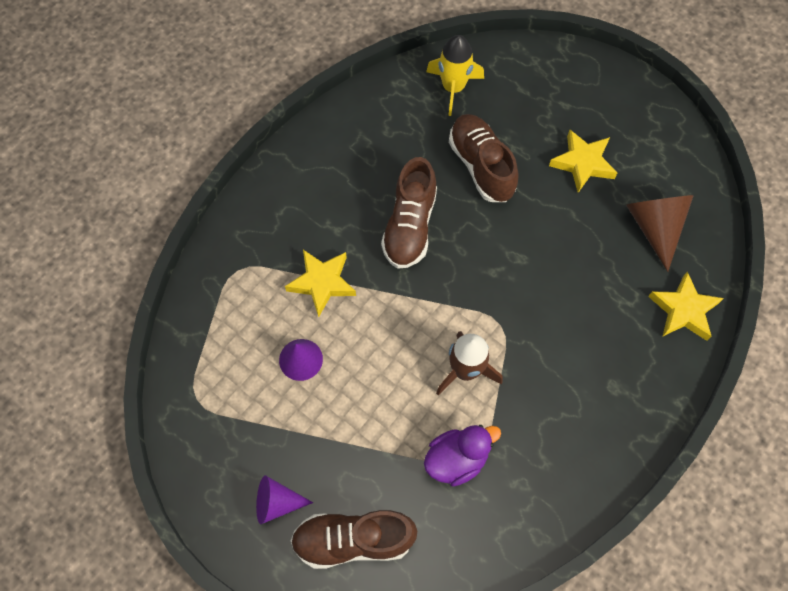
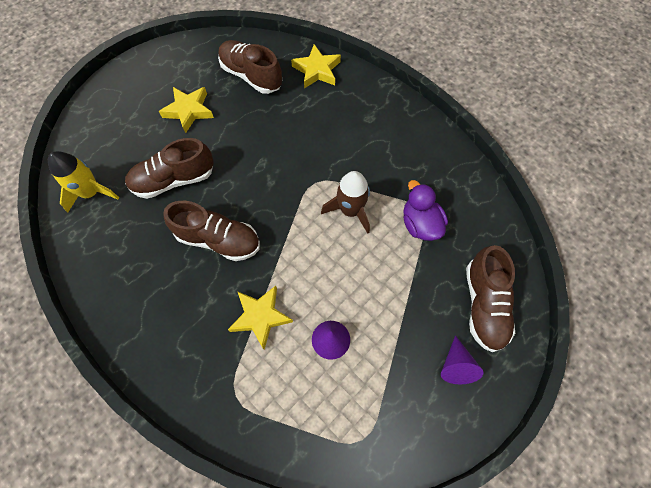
camera: 85 degrees left, 0 degrees up
(655, 227) = (251, 76): brown cone -> brown shoe

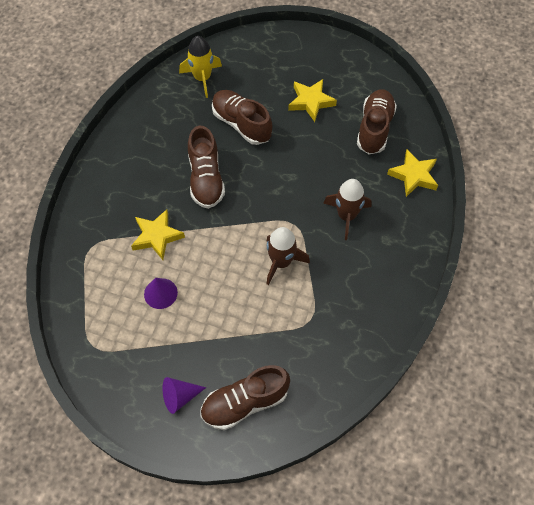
camera: 65 degrees right, 5 degrees down
(329, 137) = (346, 216): none -> brown rocket
(420, 224) = (297, 323): purple duck -> none

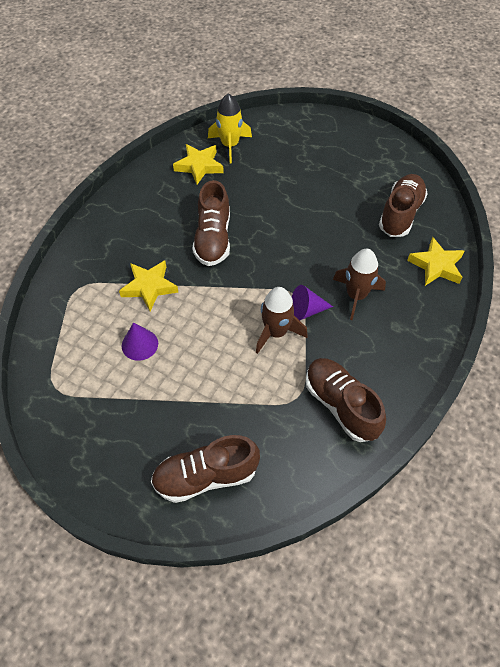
camera: 10 degrees right, 5 degrees down
(180, 396) = (135, 457): purple cone -> purple cone (306, 310)
(241, 124) = (261, 192): brown shoe -> brown shoe (341, 405)
(311, 102) = (337, 180): yellow star -> yellow star (199, 166)

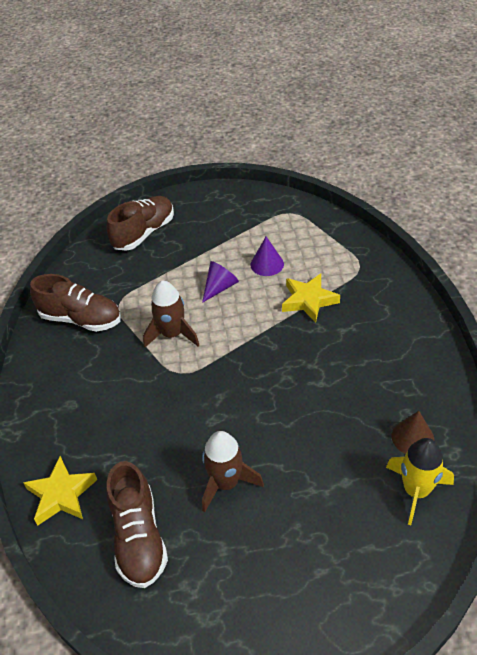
camera: 145 degrees right, 10 degrees down
(199, 166) = (412, 437): yellow star -> brown cone
(213, 238) = (305, 372): brown shoe -> none
(306, 310) = (161, 366): purple cone -> purple cone (220, 287)
(356, 295) = (126, 408): brown rocket -> brown rocket (226, 483)

